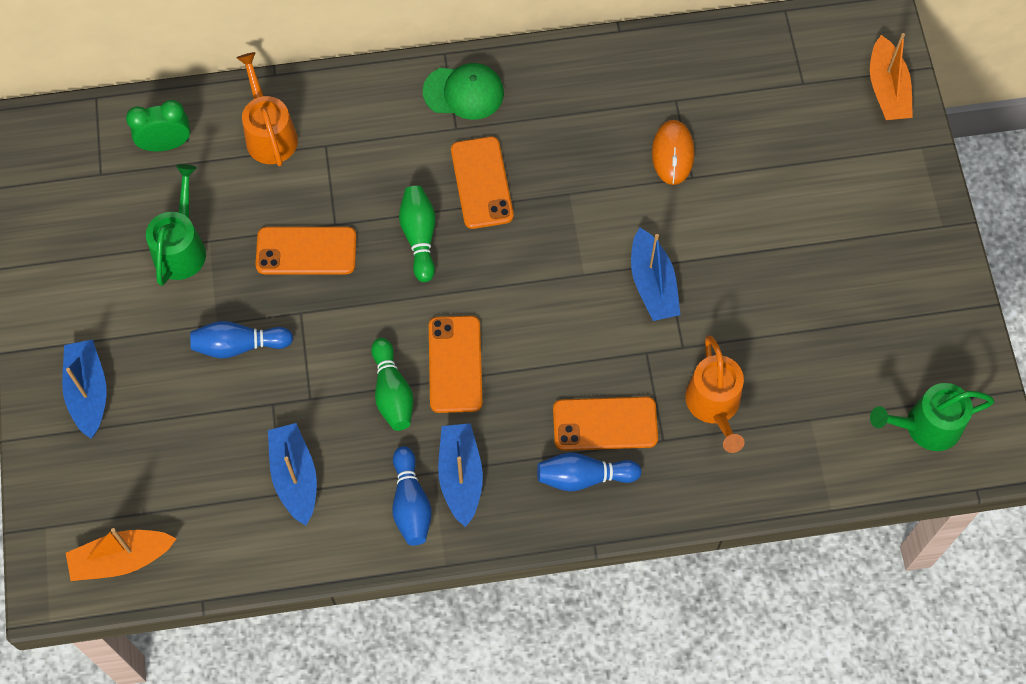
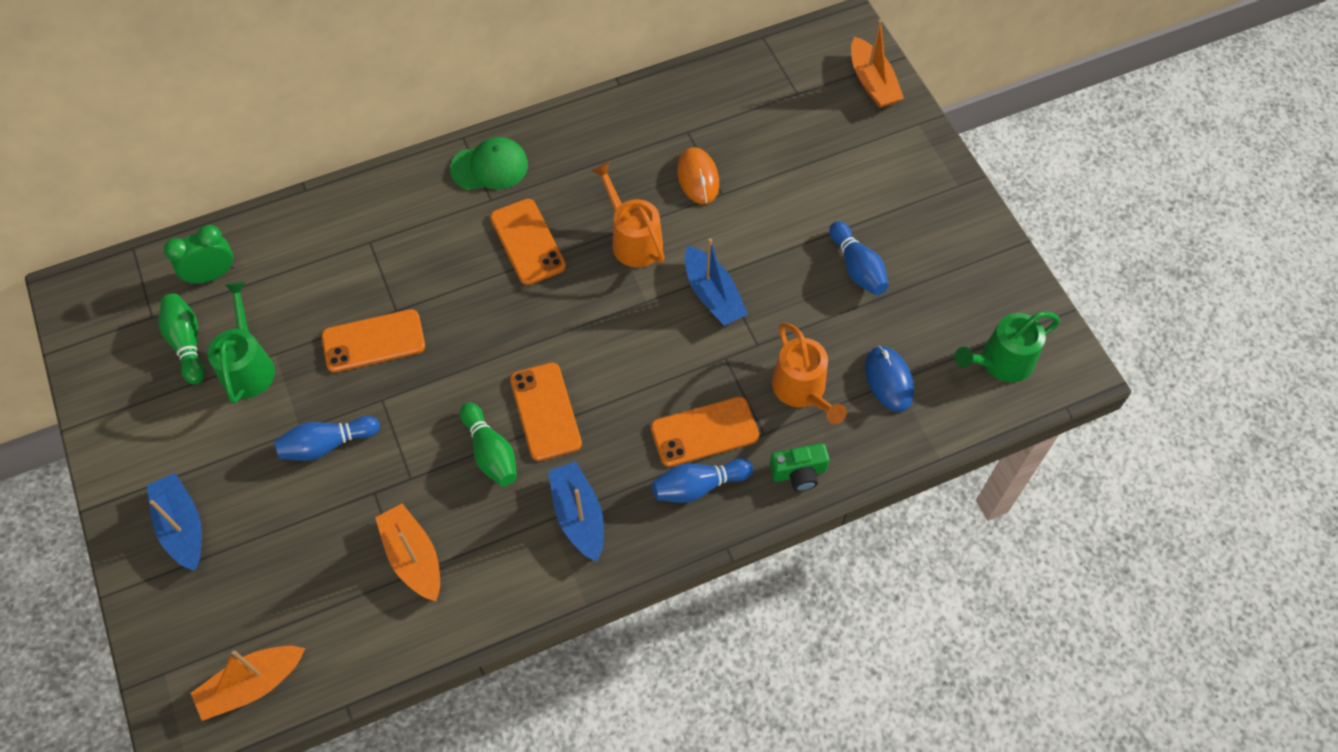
camera: 15 degrees left, 5 degrees down
(269, 134) = (312, 244): orange watering can -> orange watering can (633, 240)
(295, 477) = (413, 557): blue boat -> orange boat
(410, 503) = (536, 554): blue bowling pin -> blue bowling pin (857, 267)
(419, 237) = (481, 303): green bowling pin -> green bowling pin (187, 343)
(686, 488) = (799, 473): none -> green camera
(805, 416) = (888, 380): none -> blue mouse

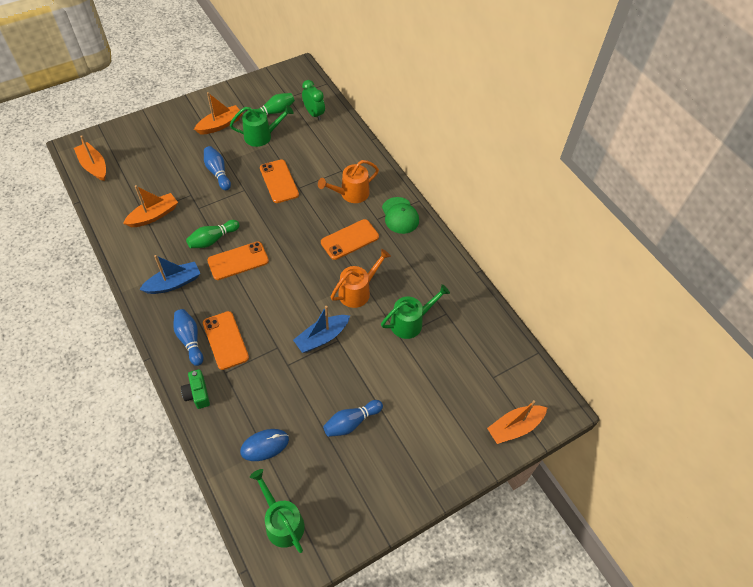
camera: 80 degrees right, 5 degrees down
(182, 527) = (175, 128): blue boat -> none
(196, 441) = (220, 125): none -> orange boat
(698, 177) = (410, 322): orange mouse -> green watering can
(802, 390) = (255, 392): orange watering can -> orange watering can (351, 194)

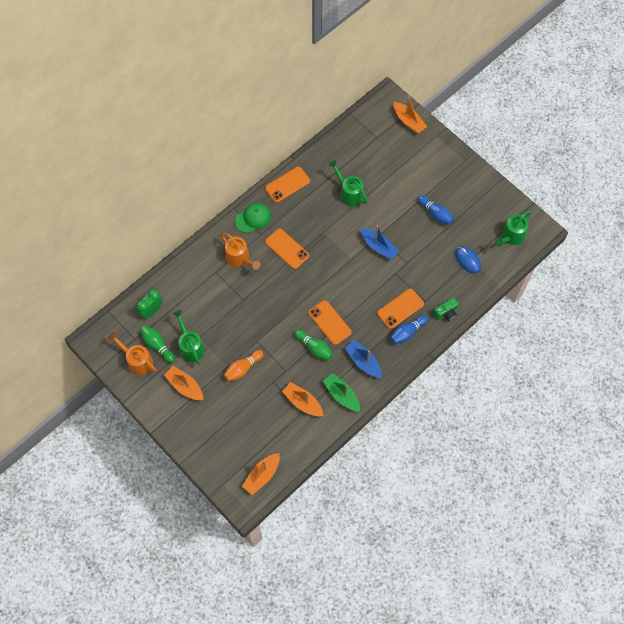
camera: 100 degrees left, 10 degrees up
(144, 252) = (341, 395): none -> green boat
(218, 172) = (243, 368): blue bowling pin -> orange bowling pin
(279, 181) = (240, 317): orange phone -> orange phone (287, 184)
(357, 291) = (333, 232): orange watering can -> orange watering can (137, 361)

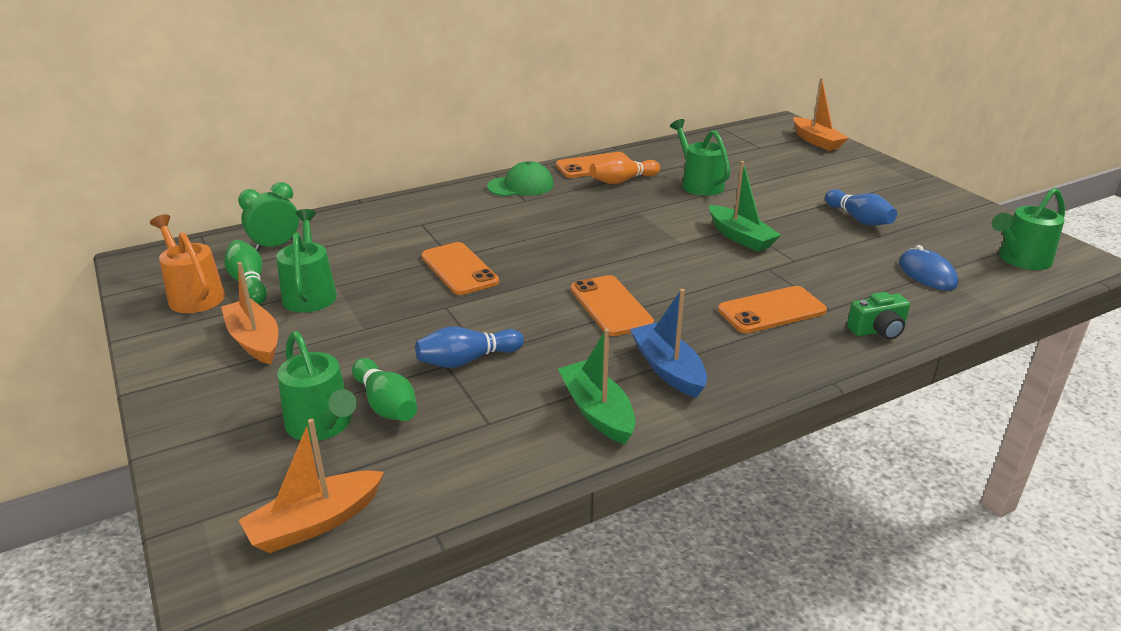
camera: 15 degrees right, 35 degrees down
(239, 258) = (473, 217): orange watering can -> none
(240, 429) = (322, 425): none -> green watering can
(243, 368) = (393, 336): orange bowling pin -> orange bowling pin (622, 181)
(287, 249) = (564, 218): orange phone -> orange phone (459, 269)
(303, 402) = (497, 408): orange boat -> none
(314, 348) = (563, 333): green bowling pin -> green bowling pin (386, 404)
(378, 246) = (740, 237): blue boat -> green boat
(407, 332) = (782, 344): blue bowling pin -> blue bowling pin (467, 360)

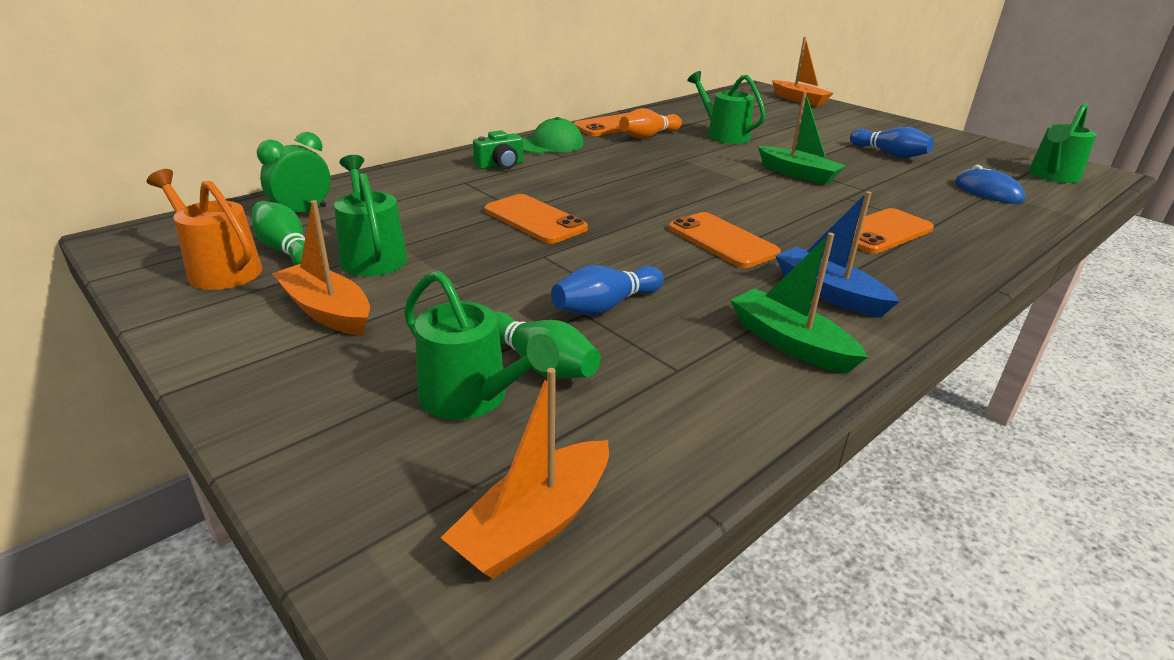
camera: 15 degrees left, 0 degrees up
(878, 330) = (992, 240): green camera -> green camera (500, 165)

